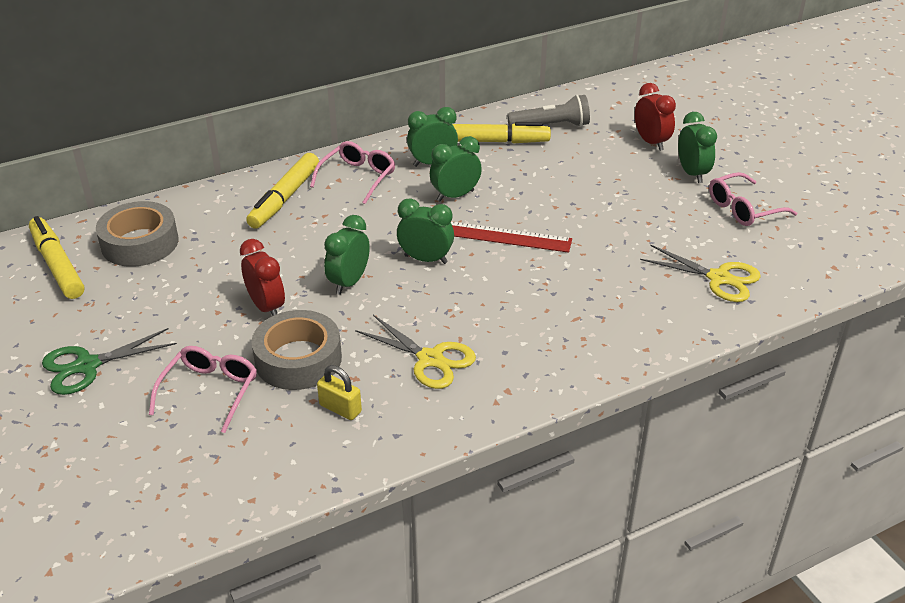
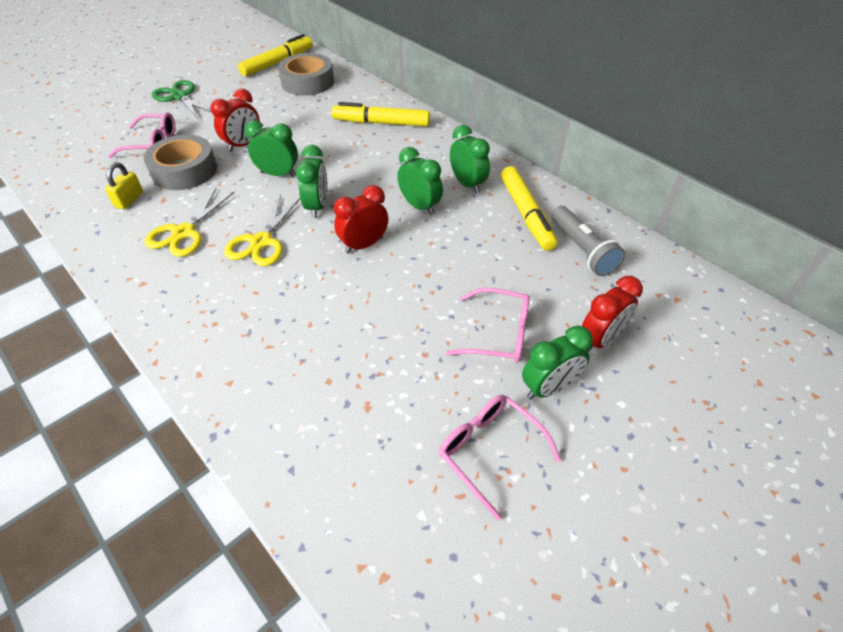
camera: 75 degrees right, 10 degrees up
(358, 177) = (425, 150): pink glasses -> pink glasses (498, 334)
(501, 236) = (364, 245): red ruler -> red clock
(719, 278) = (330, 432): yellow scissors -> yellow scissors (261, 242)

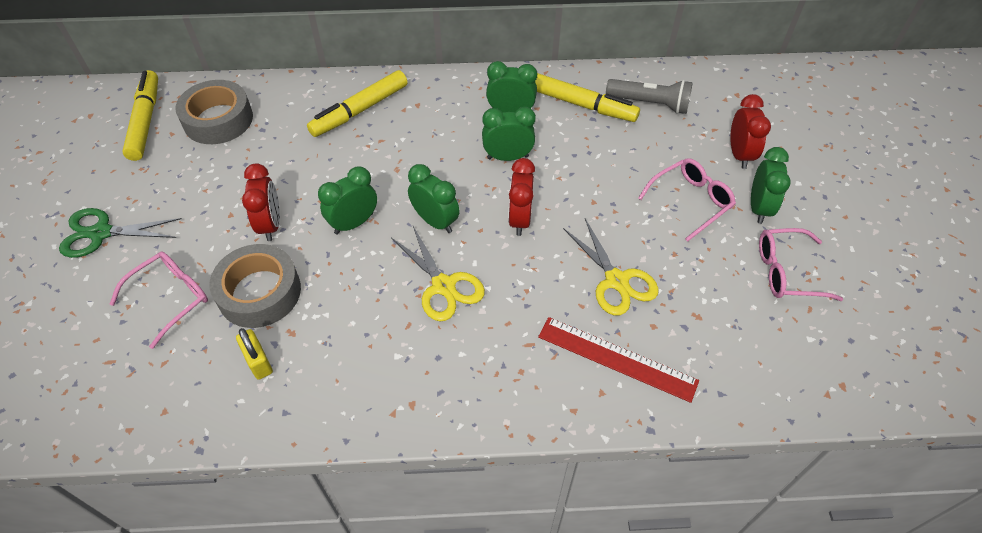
camera: 50 degrees left, 5 degrees up
(184, 233) = (367, 338): yellow scissors -> yellow scissors (616, 281)
(272, 374) = (616, 359): none -> red ruler

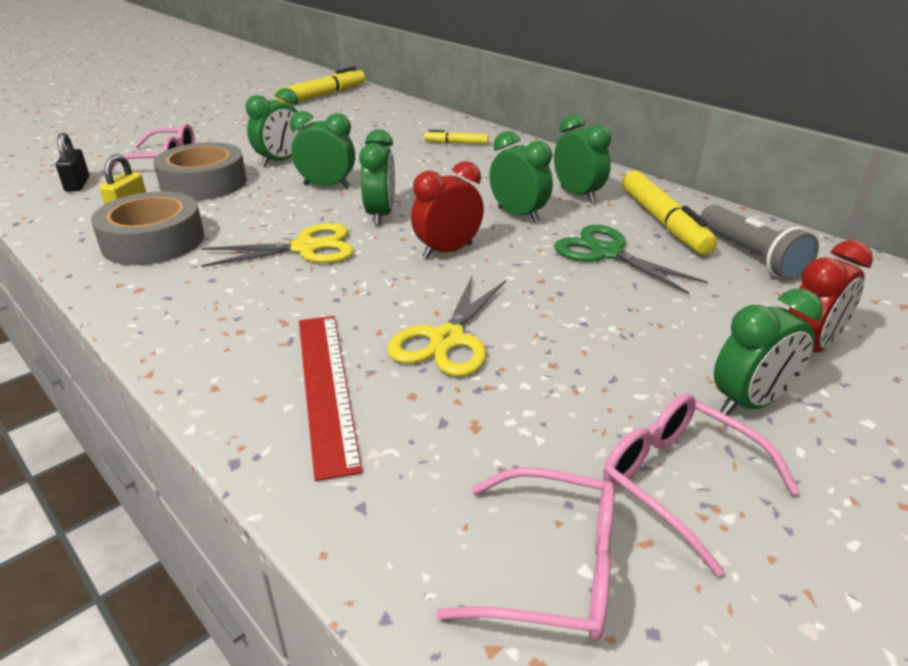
camera: 50 degrees right, 20 degrees down
(101, 233) = (201, 122): green scissors -> green scissors (606, 253)
(157, 380) = (77, 184): none -> black padlock
(218, 120) = (360, 111): grey tape -> grey tape (153, 241)
(271, 225) = (281, 161): red clock -> green clock
(360, 110) = (456, 143): yellow marker -> yellow marker, size x0.52
(443, 286) = (306, 248): yellow scissors -> yellow scissors turned 120 degrees counterclockwise
(690, 201) = (657, 342): pink glasses -> pink glasses (552, 568)

